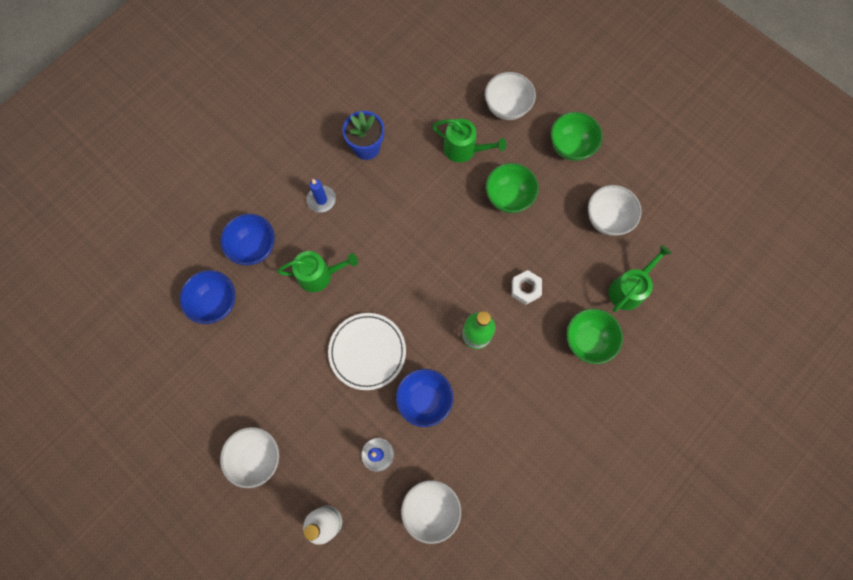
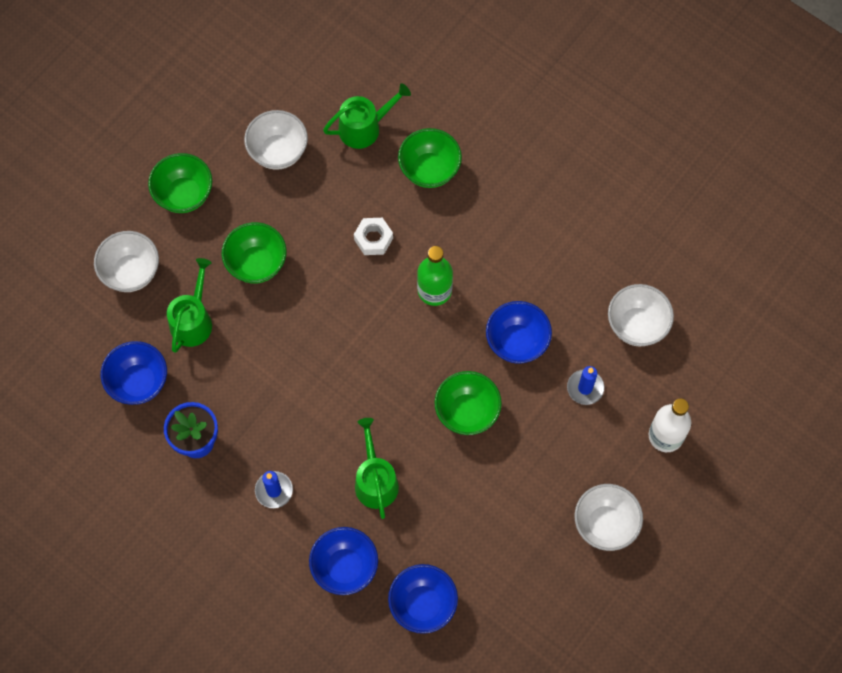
camera: 95 degrees left, 5 degrees down
(367, 351) = (467, 412): white plate -> green bowl
(417, 110) = (138, 382): none -> blue bowl
(629, 289) = (364, 127): green watering can -> green watering can turned 120 degrees clockwise

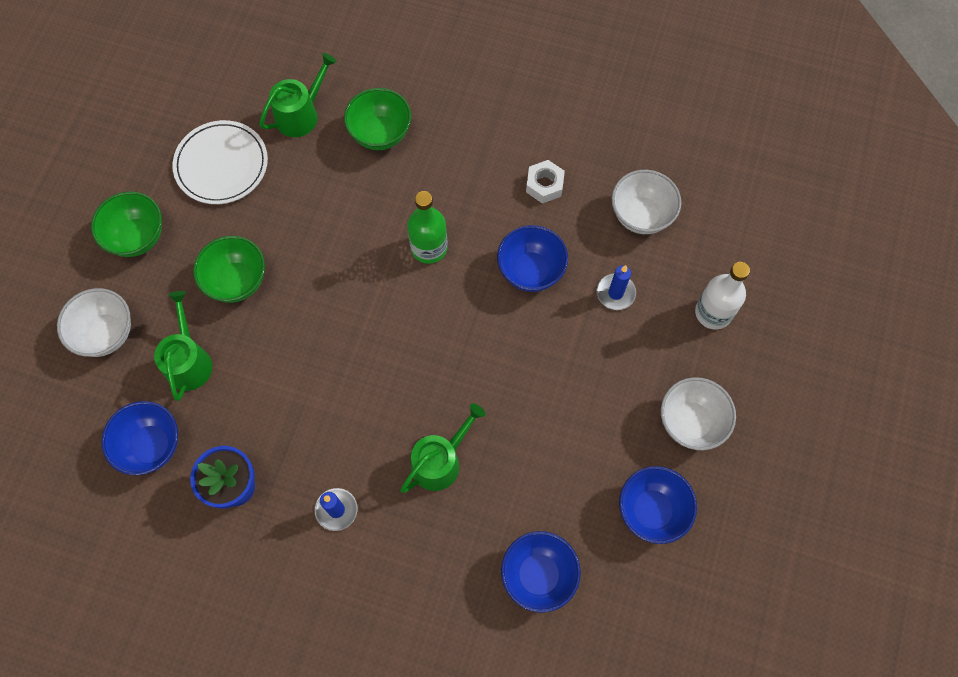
camera: 20 degrees left, 0 degrees up
(278, 152) = (221, 164): white bowl -> white plate
(345, 567) = (441, 565): blue bowl -> blue bowl (651, 510)
(373, 239) = (349, 218): white nut -> white nut (544, 185)
(375, 481) = (440, 461): green watering can -> green watering can turned 75 degrees clockwise
(467, 412) = (507, 357): green bowl -> none

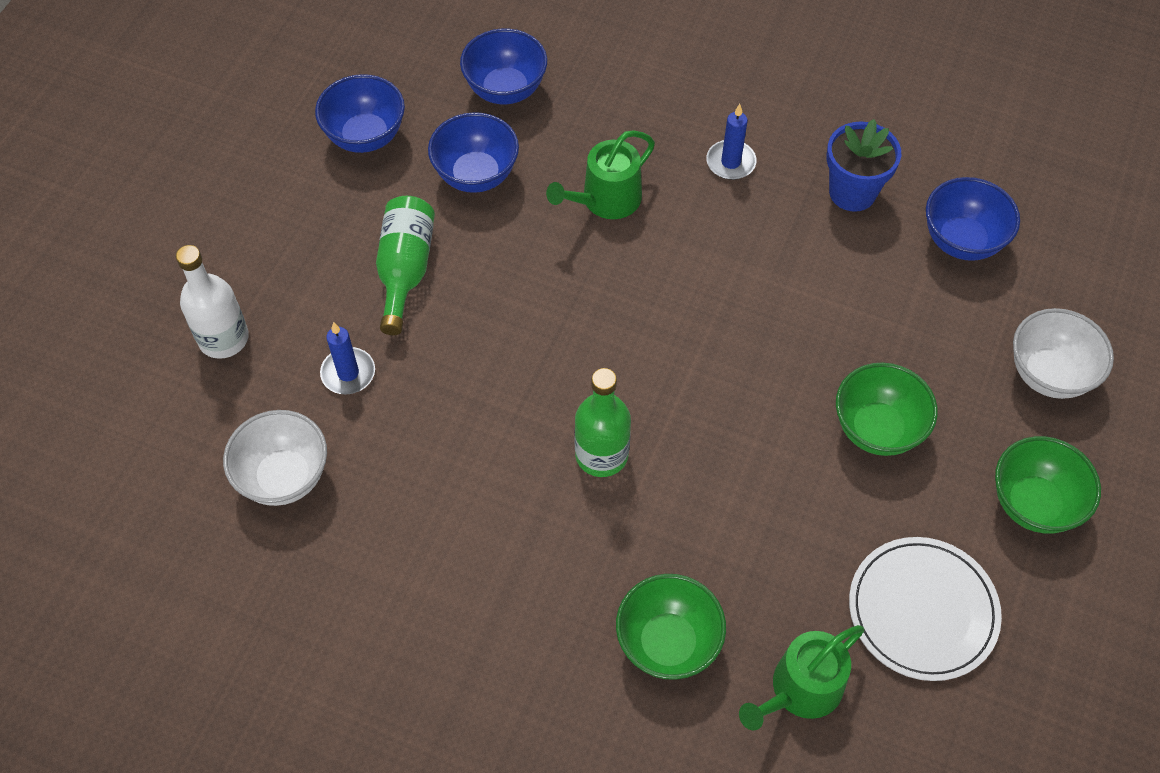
camera: 175 degrees left, 10 degrees down
(189, 361) = (929, 332): green watering can -> none
(530, 271) = (460, 411): blue bowl -> blue bowl (476, 175)
(544, 185) = (418, 535): white nut -> none
(591, 381) = (405, 270): none -> green bottle
(690, 422) = (293, 218): white bowl -> none

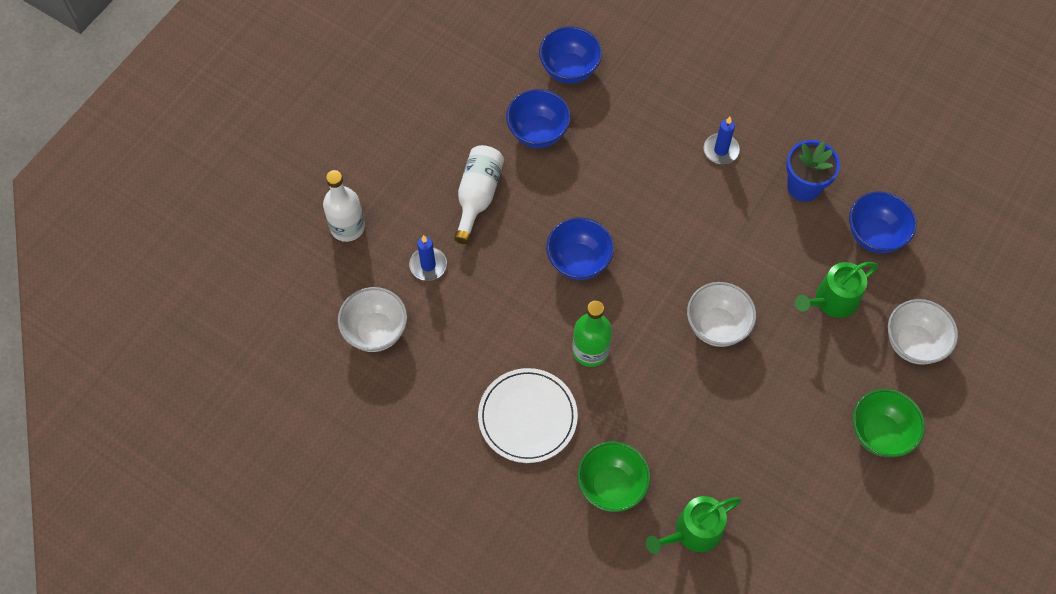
camera: 10 degrees right, 5 degrees up
(365, 136) = (464, 91): blue bowl -> blue bowl (579, 261)
(405, 270) = (477, 196): green bottle -> white bottle
(606, 200) = (626, 165): green watering can -> green watering can (832, 300)
(773, 393) = (717, 326): none -> white bowl
(877, 429) = (783, 363): green bowl -> none
(922, 610) = (786, 493): white plate -> white plate (527, 417)

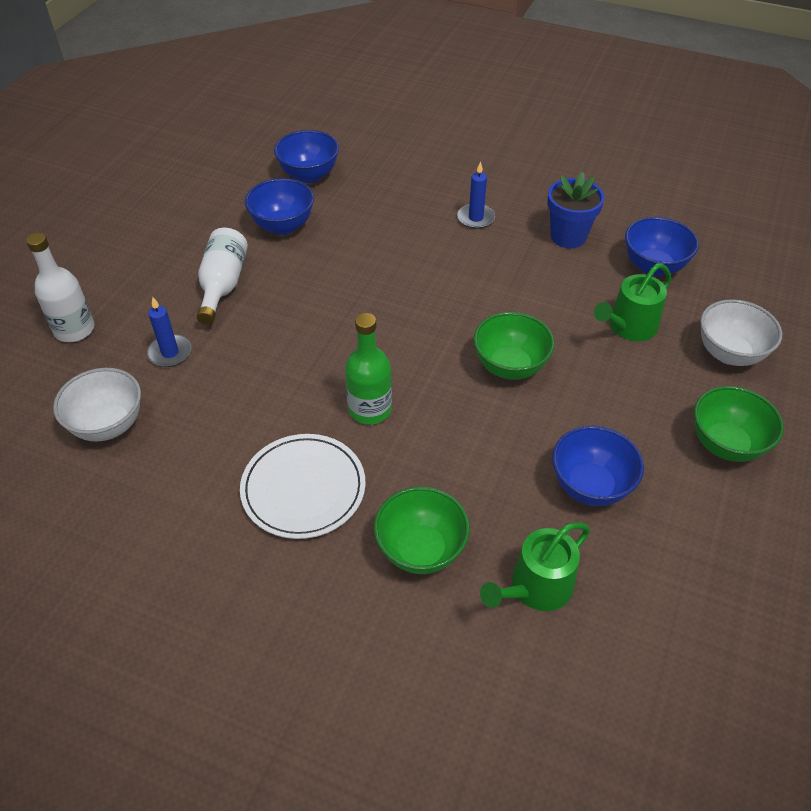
camera: 10 degrees left, 15 degrees down
(579, 261) = (343, 328): blue bowl -> blue bowl (590, 486)
(717, 326) = (510, 366): white bowl -> green bowl

